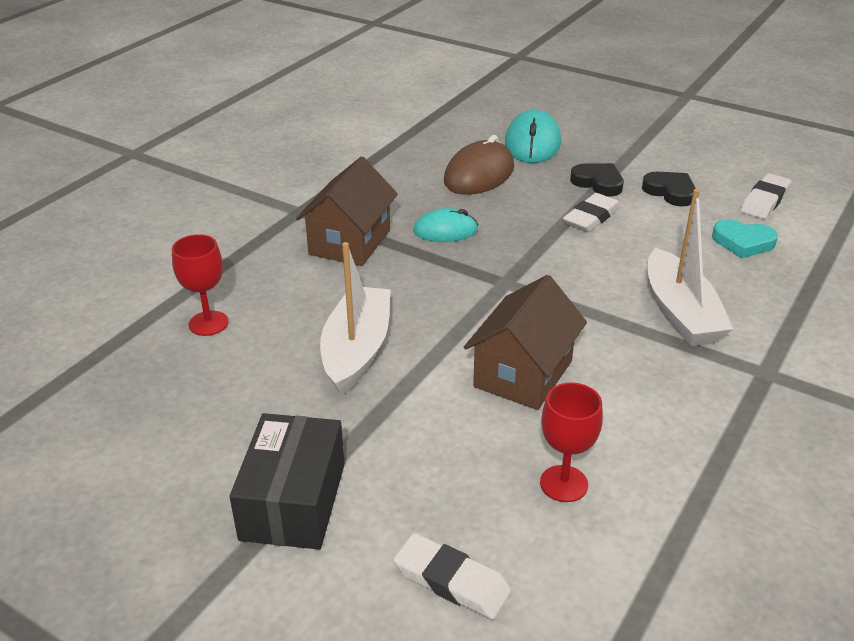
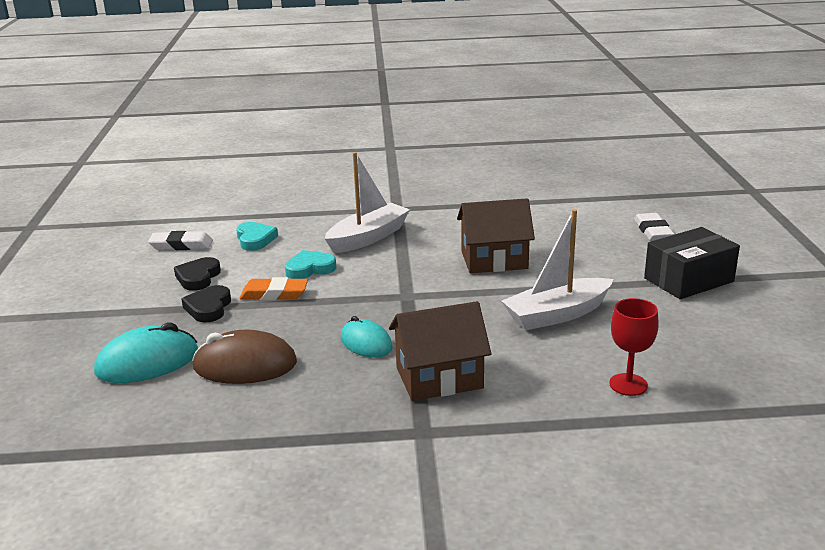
camera: 125 degrees left, 10 degrees down
(564, 484) = (557, 227): red goblet -> none
(591, 217) = (274, 294): white eraser -> orange eraser
(629, 251) = (310, 269): none -> turquoise heart

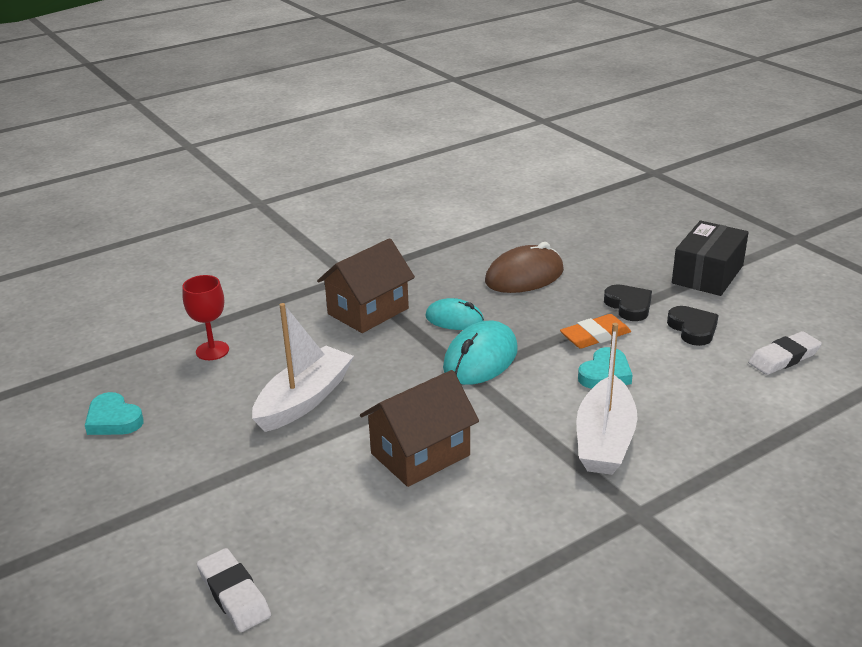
camera: 150 degrees right, 5 degrees up
(147, 362) = (597, 257): turquoise mouse -> turquoise mouse (480, 359)
(255, 239) = (724, 392): turquoise heart -> turquoise heart (113, 420)
(688, 280) = (170, 500): black box -> black box (707, 274)

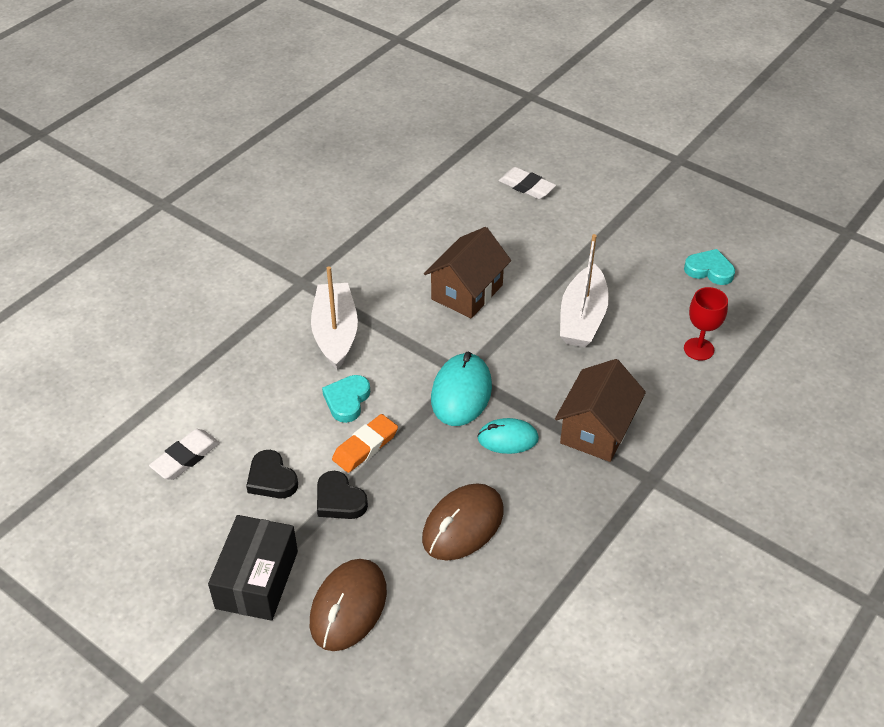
camera: 160 degrees right, 15 degrees up
(633, 251) = (348, 607): none -> brown mouse

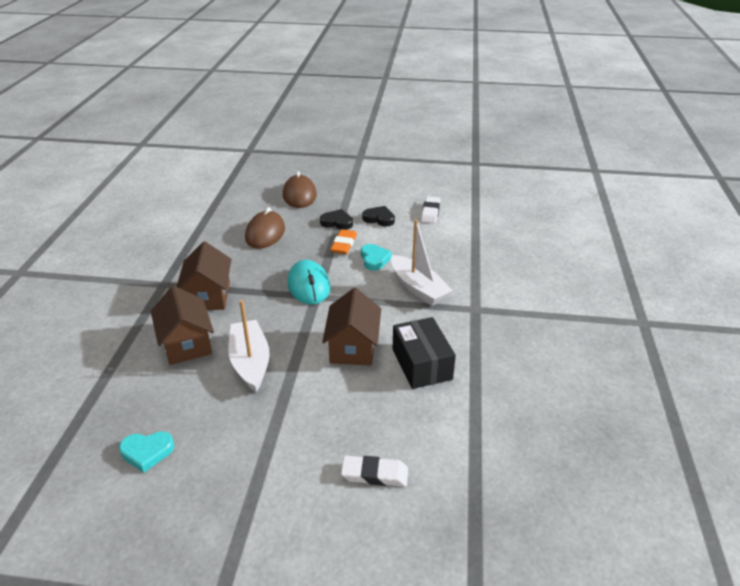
camera: 150 degrees right, 10 degrees down
(257, 579) = (348, 190): black box -> black box (422, 364)
(507, 438) = (263, 274): turquoise mouse -> none
(644, 368) = (186, 344): none -> brown house
(698, 349) = (145, 373): red goblet -> none

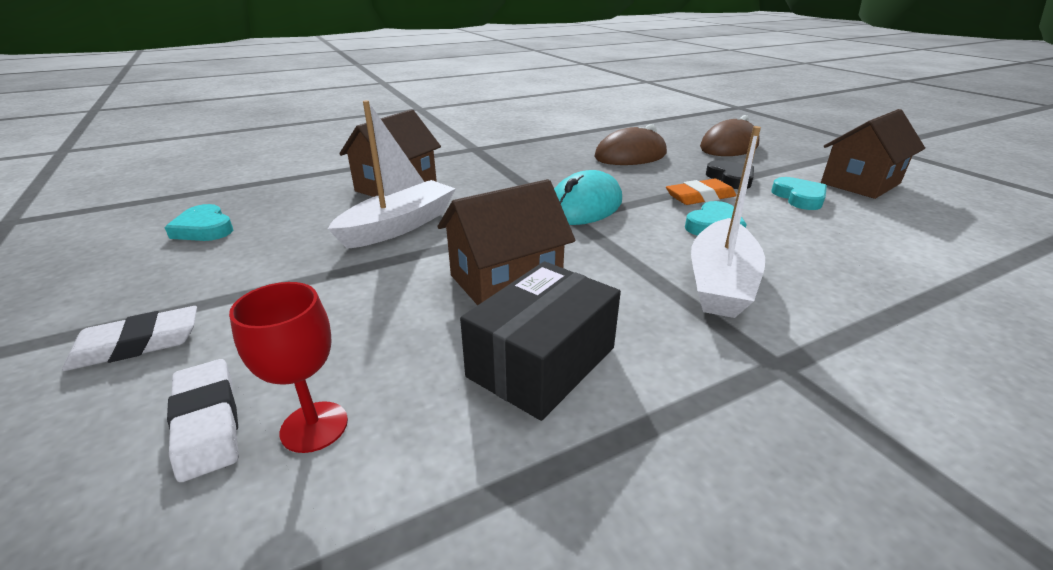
camera: 55 degrees right, 5 degrees down
(208, 296) = (484, 169): brown house -> brown house (860, 183)
(379, 219) = (799, 197): black heart -> turquoise heart
(405, 441) = (314, 426): none -> red goblet
(430, 212) = (906, 224): white eraser -> white eraser (137, 344)

